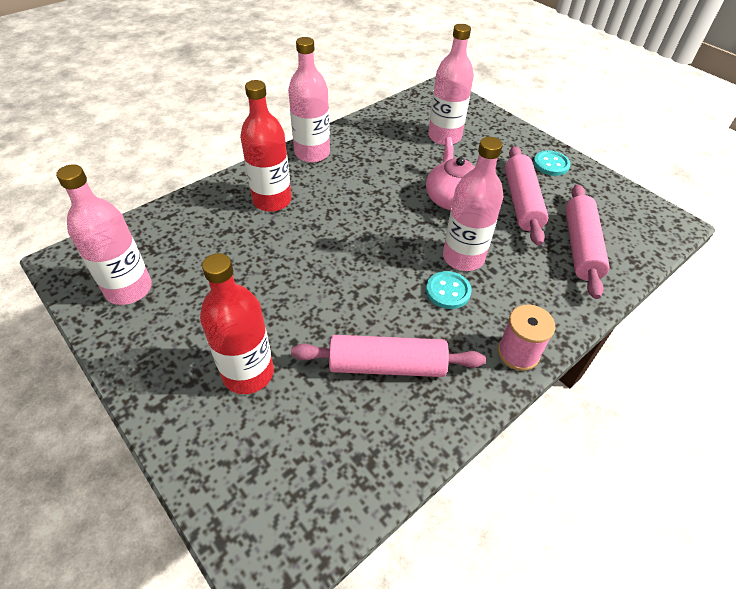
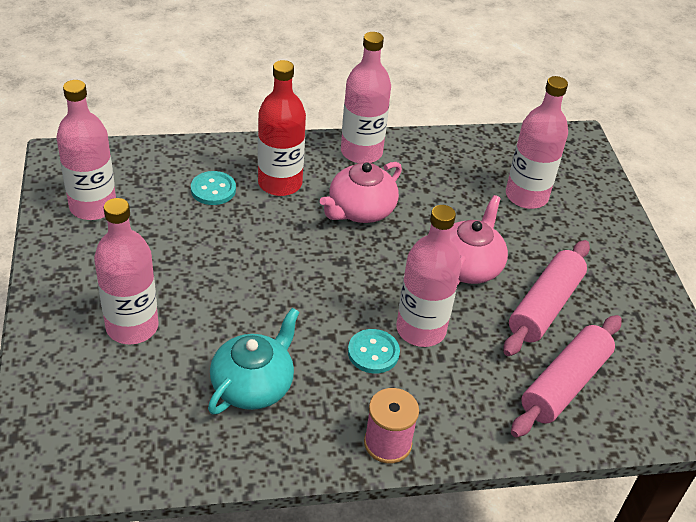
camera: 30 degrees right, 5 degrees down
(248, 373) = (132, 327): red bottle -> pink bottle
(347, 194) = (360, 210): none -> pink teapot
(387, 365) = (253, 385): pink rolling pin -> turquoise teapot
(551, 164) = (626, 283): turquoise button -> turquoise button (213, 190)

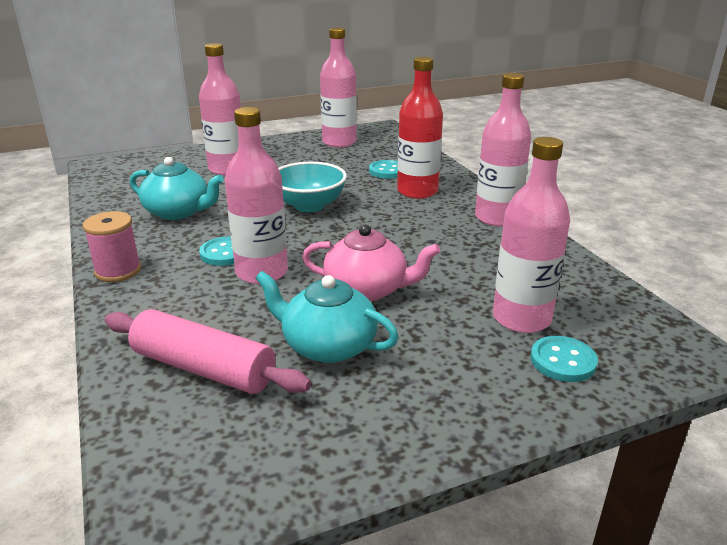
camera: 80 degrees right, 15 degrees down
(282, 270) = (309, 205): none -> turquoise bowl
(360, 210) = (410, 227): pink teapot -> none
(545, 307) = (327, 345): pink rolling pin -> turquoise teapot
(579, 196) = (563, 361): none -> turquoise button

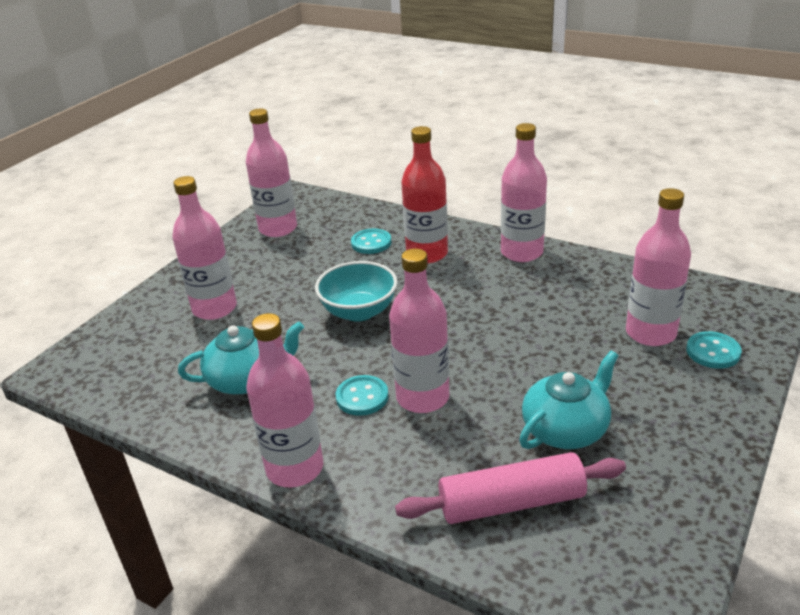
camera: 35 degrees left, 5 degrees up
(118, 271) = (295, 468): pink spool -> pink bottle
(327, 345) = (566, 429): turquoise teapot -> turquoise teapot turned 150 degrees clockwise
(367, 289) = (523, 367): pink teapot -> none

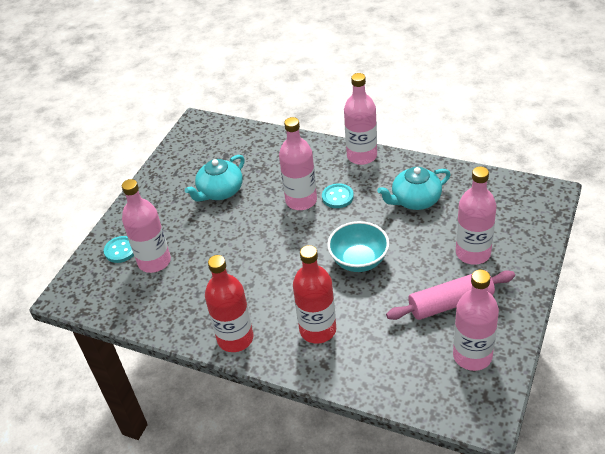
camera: 175 degrees right, 10 degrees up
(371, 243) = (372, 341): turquoise button -> none
(511, 503) = (251, 154): pink rolling pin -> pink rolling pin (450, 303)
(521, 252) = (235, 338): pink bottle -> red bottle

